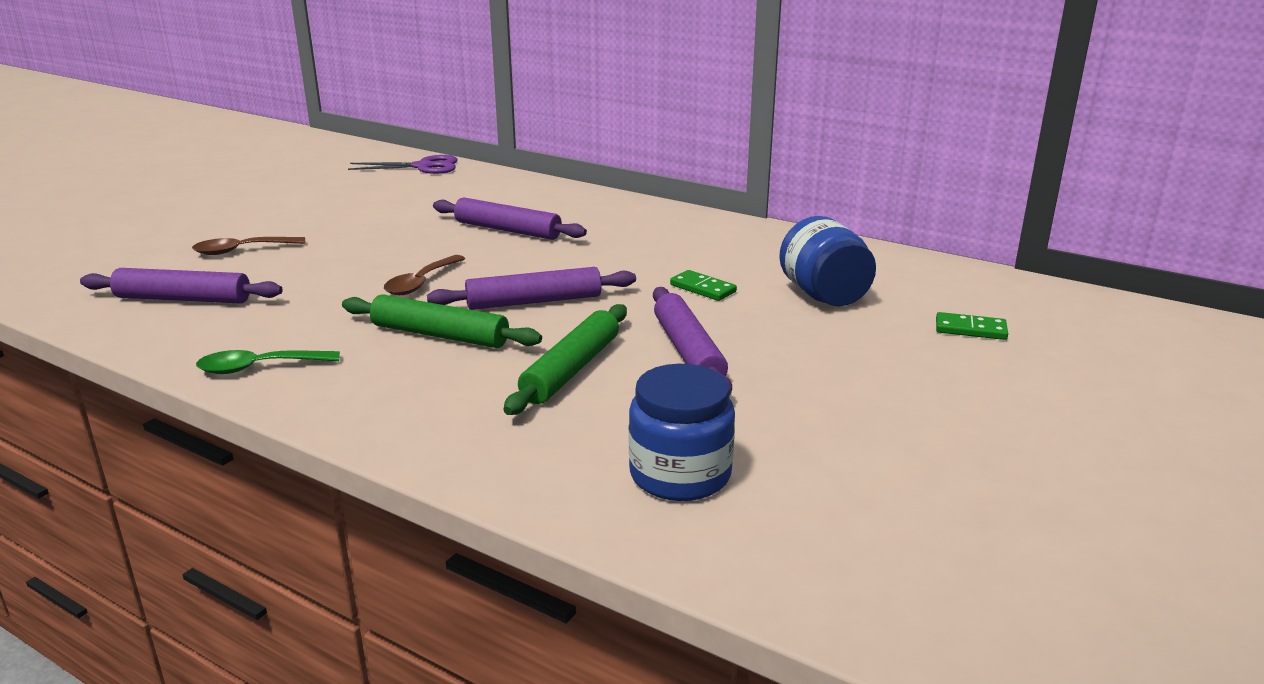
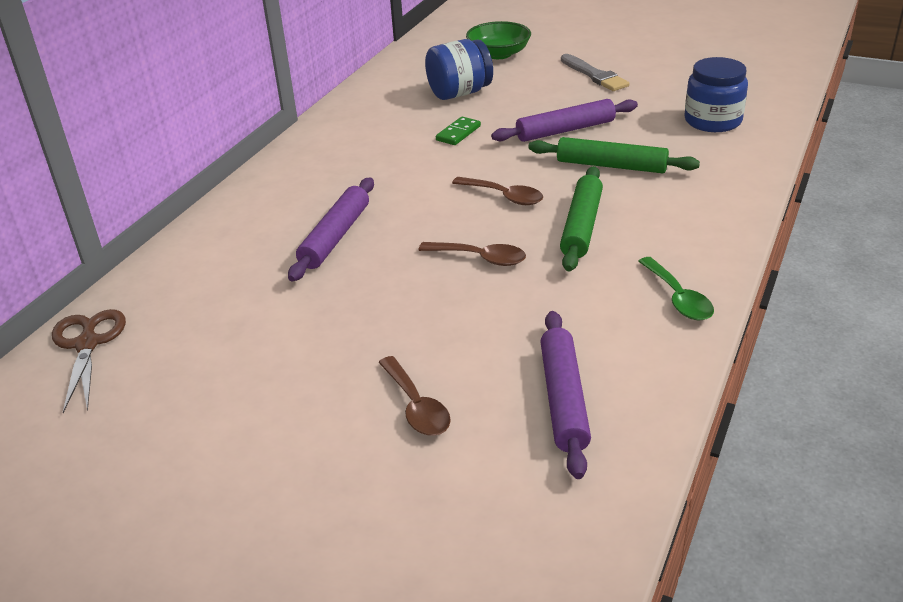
camera: 95 degrees left, 10 degrees up
(423, 167) = (87, 344): purple scissors -> brown scissors
(534, 301) = (504, 196): purple rolling pin -> brown spoon
(883, 395) = (594, 75): none -> grey brush
(970, 329) = (498, 54): green domino -> green bowl

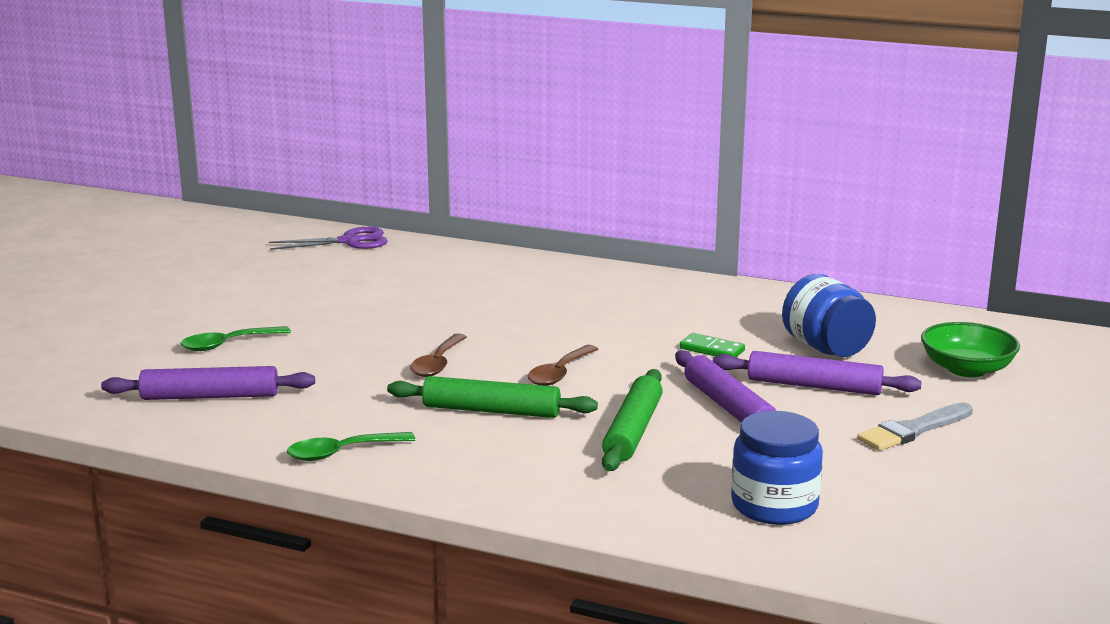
camera: 85 degrees right, 15 degrees down
(87, 344) = (349, 241): brown scissors -> purple scissors
(335, 237) = (487, 305): purple rolling pin -> purple rolling pin (814, 386)
(416, 406) = (228, 344): brown spoon -> green spoon

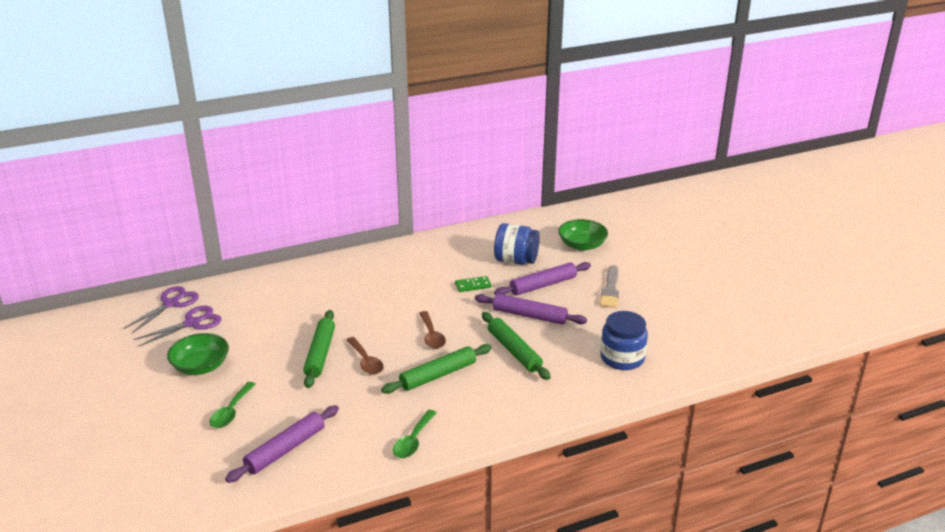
camera: 45 degrees left, 10 degrees up
(275, 298) = (201, 366): none -> green bowl
(337, 263) = (192, 323): none -> purple scissors
(404, 337) = (320, 354): none -> green rolling pin

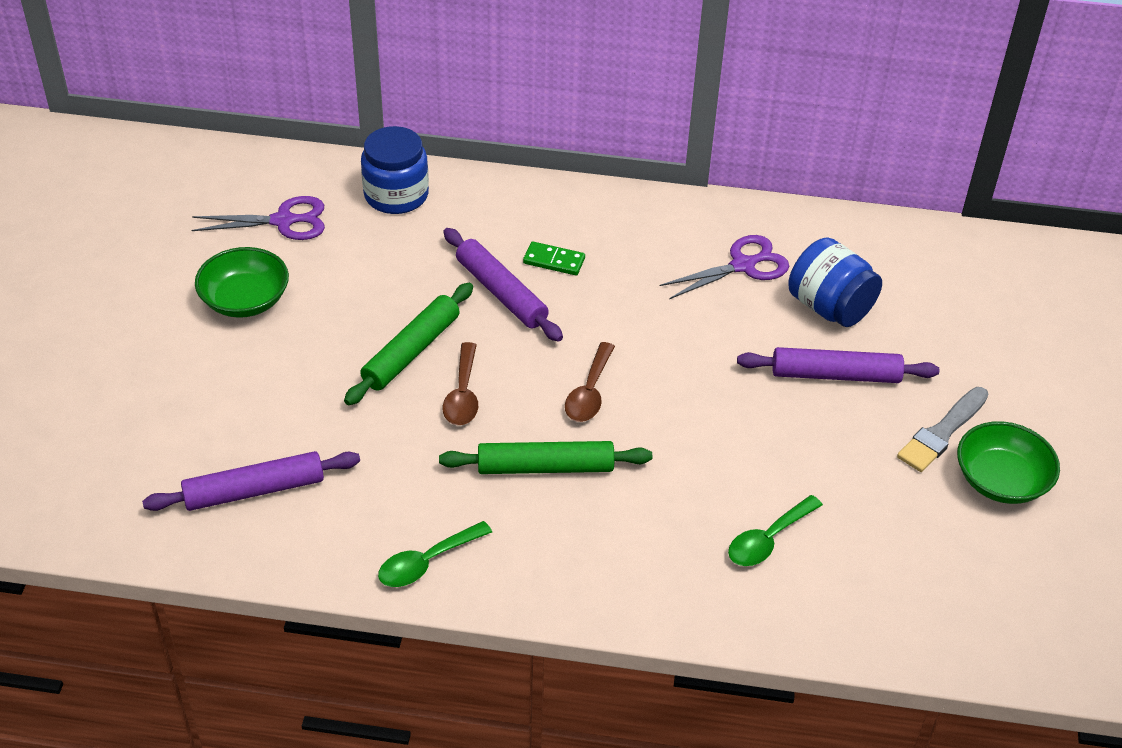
camera: 30 degrees right, 15 degrees up
(171, 304) = (279, 175): purple scissors -> purple scissors (743, 265)
(231, 411) = (232, 394): green spoon -> green spoon (768, 539)
(473, 286) = (723, 327): green domino -> green domino (554, 261)
(514, 351) = (690, 478): green rolling pin -> none
(529, 315) = (767, 423): purple rolling pin -> purple rolling pin (501, 292)
(582, 245) = (966, 323): green bowl -> green bowl (1001, 480)
(622, 358) = (851, 572): blue jar -> blue jar (396, 195)

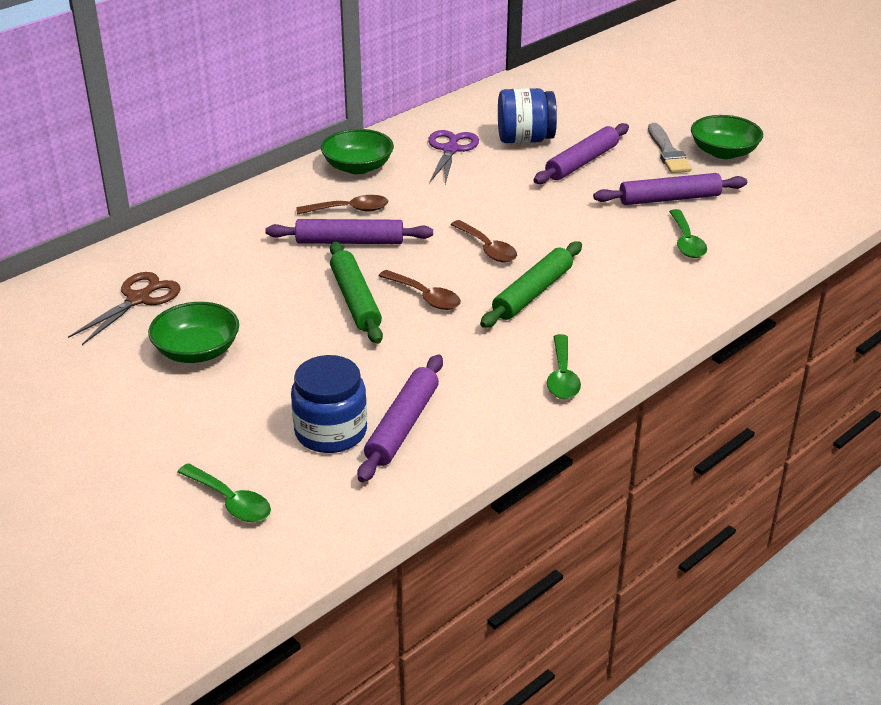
camera: 50 degrees left, 10 degrees down
(70, 441) = (230, 501): none -> green spoon
(283, 221) = (138, 299): purple scissors -> brown scissors
(396, 195) = (189, 241): blue jar -> blue jar (331, 432)
(554, 261) = (349, 210): green domino -> brown spoon
(635, 222) = (358, 167): none -> green bowl
(841, 483) = (669, 199): none -> purple rolling pin

